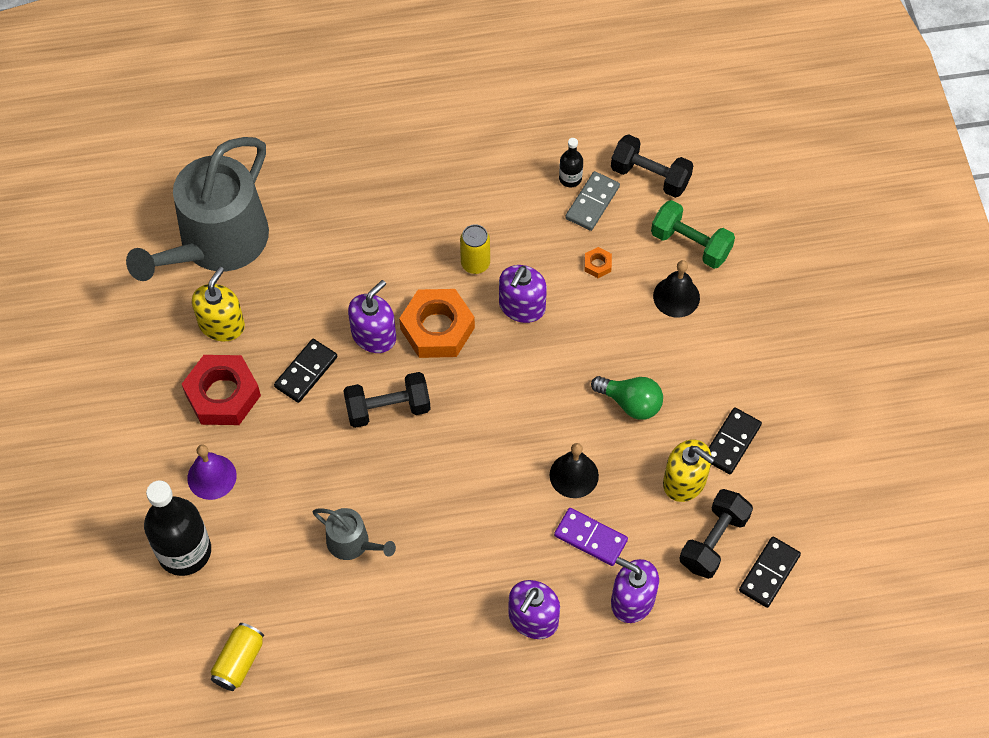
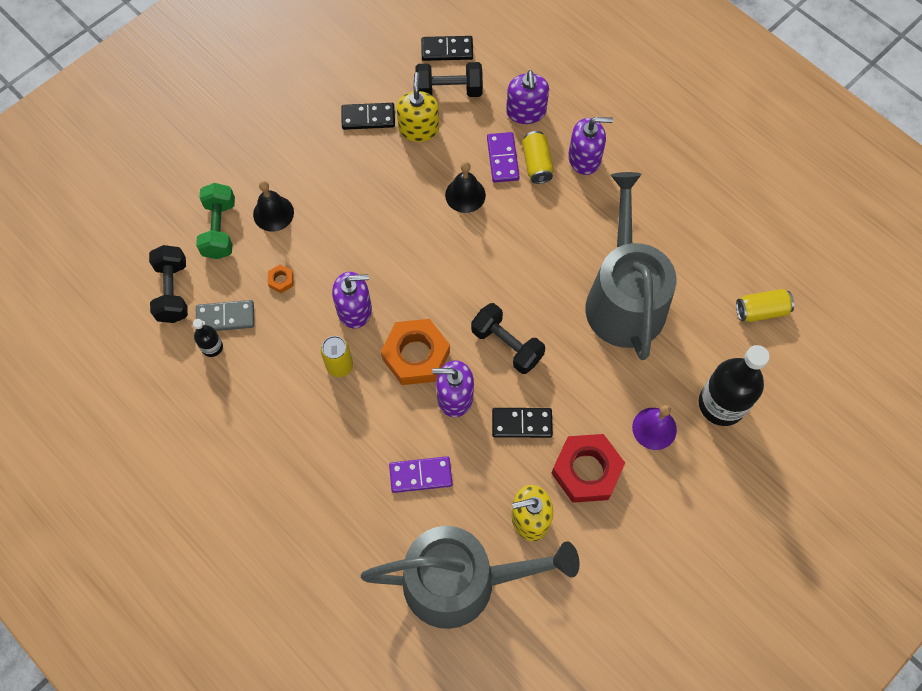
camera: 125 degrees left, 5 degrees up
(326, 266) = (420, 475): none -> purple domino
(353, 543) = (624, 298): grey watering can -> grey watering can, size x2.27
(560, 567) = (536, 164): none -> yellow can
(630, 403) = (383, 193): green light bulb -> none

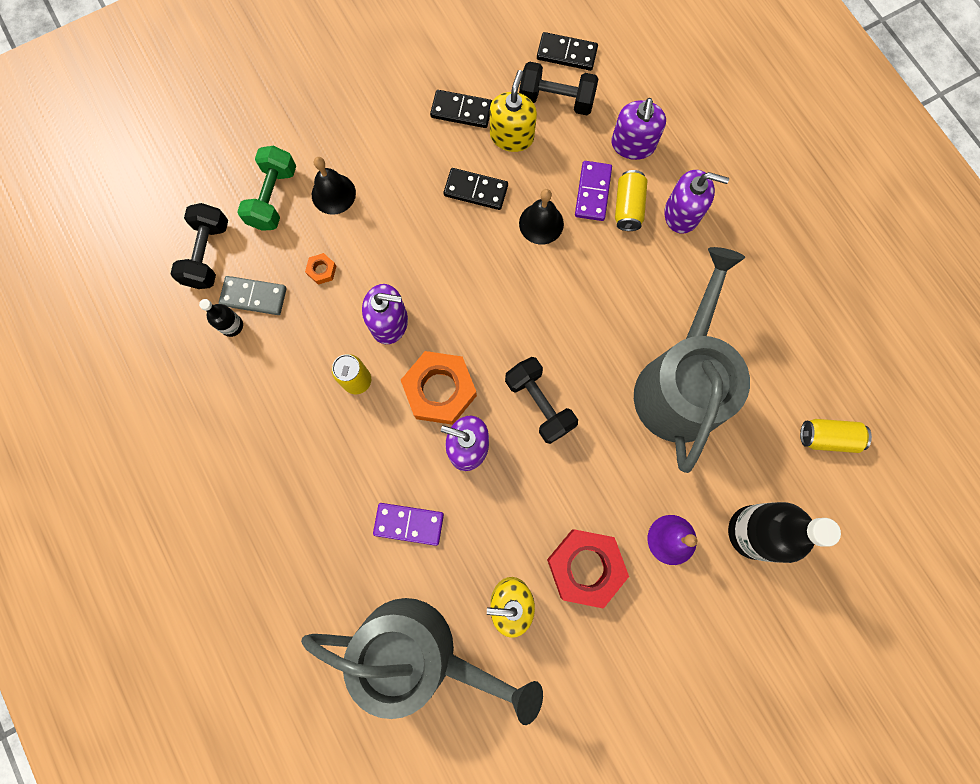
camera: 15 degrees right, 10 degrees up
(522, 423) = (531, 495): black domino -> black domino (476, 190)

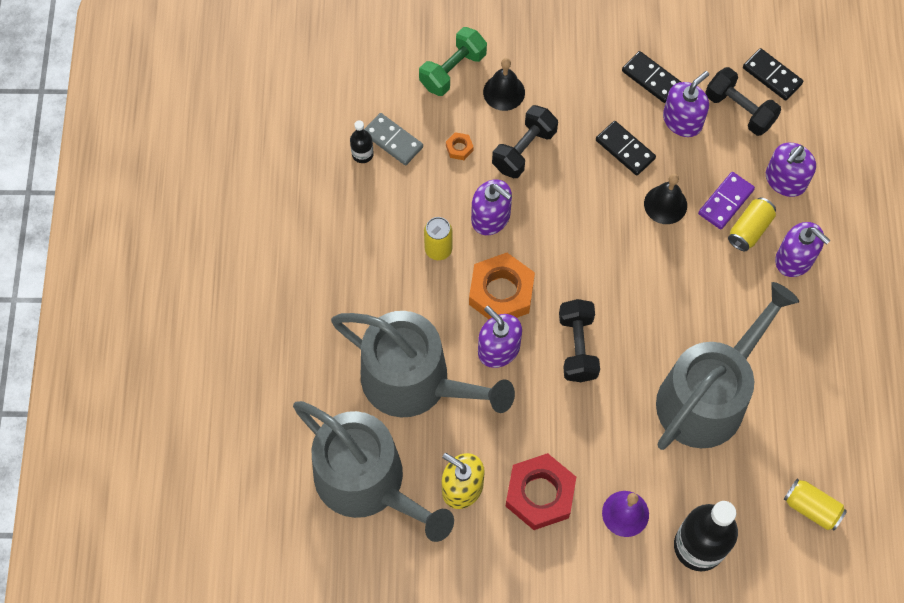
camera: 30 degrees right, 10 degrees down
(208, 254) = (375, 88): black dumbbell -> black dumbbell (524, 150)
(409, 524) = (416, 382): purple domino -> grey watering can
(511, 136) = (682, 120): yellow soap dispenser -> purple soap dispenser

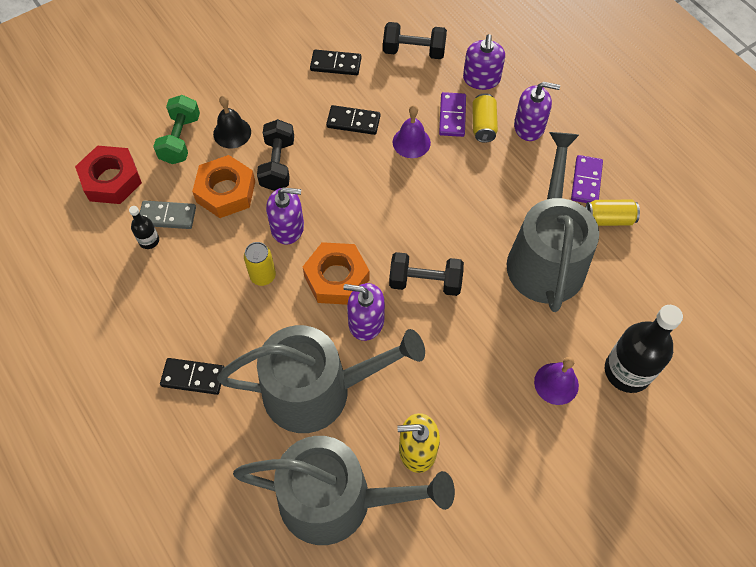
camera: 35 degrees left, 5 degrees down
(459, 148) = (226, 191): orange nut -> orange nut, size x2.38
(540, 494) = (482, 413): red nut -> red nut (111, 180)
(577, 347) = (425, 282): black dumbbell -> black dumbbell turned 45 degrees counterclockwise
(665, 204) = (411, 142): black bell -> purple bell
(682, 120) = (379, 80): purple soap dispenser -> none
(772, 76) = (419, 18): black domino -> black domino (193, 377)
(806, 349) = (586, 181): none -> purple domino
(811, 508) = (680, 289): yellow can -> yellow can (608, 219)

